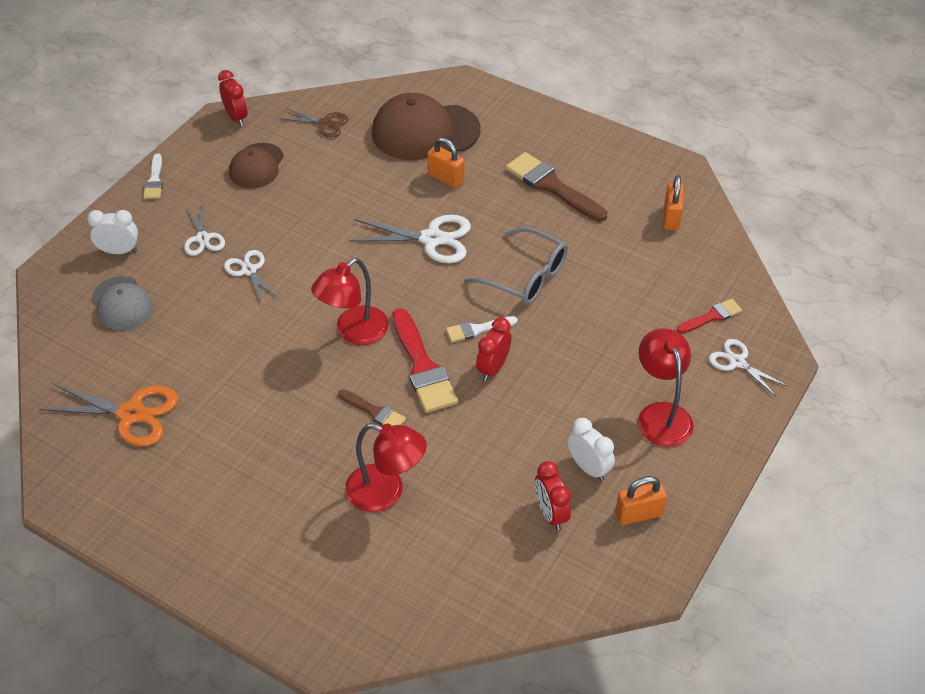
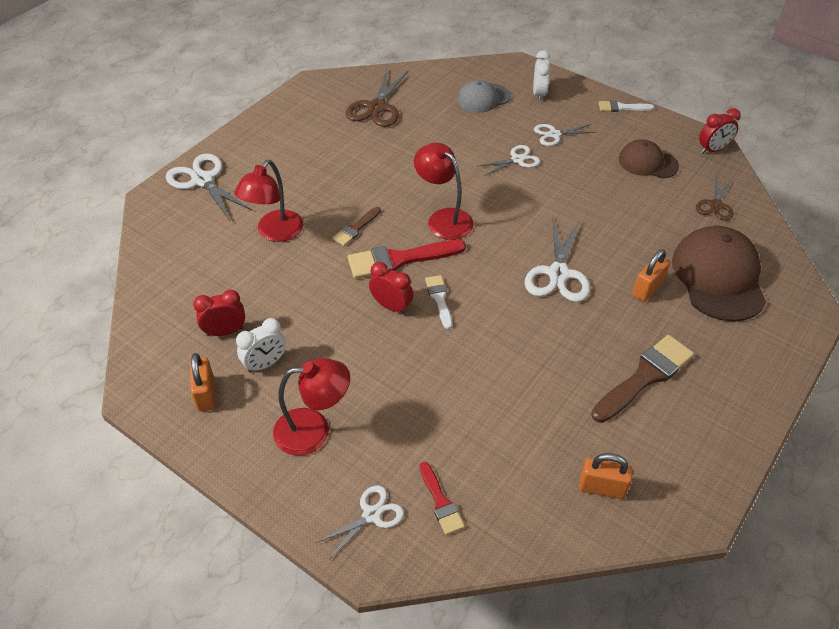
camera: 95 degrees right, 0 degrees up
(131, 414) = (377, 107): orange scissors -> brown scissors
(285, 595) = (203, 180): none -> white scissors
(526, 277) = (506, 341): grey glasses -> none

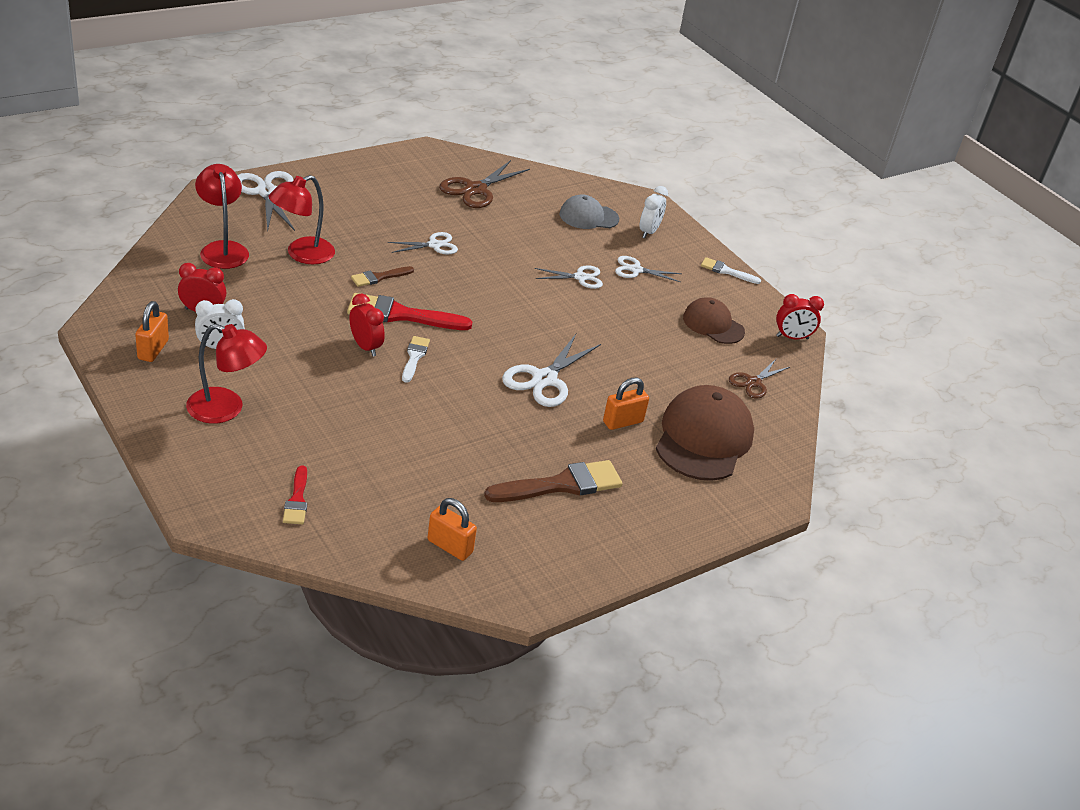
camera: 15 degrees right, 10 degrees down
(371, 515) = (230, 485): white scissors -> white scissors (434, 245)
(443, 218) = (468, 298): red lamp -> red lamp (222, 249)

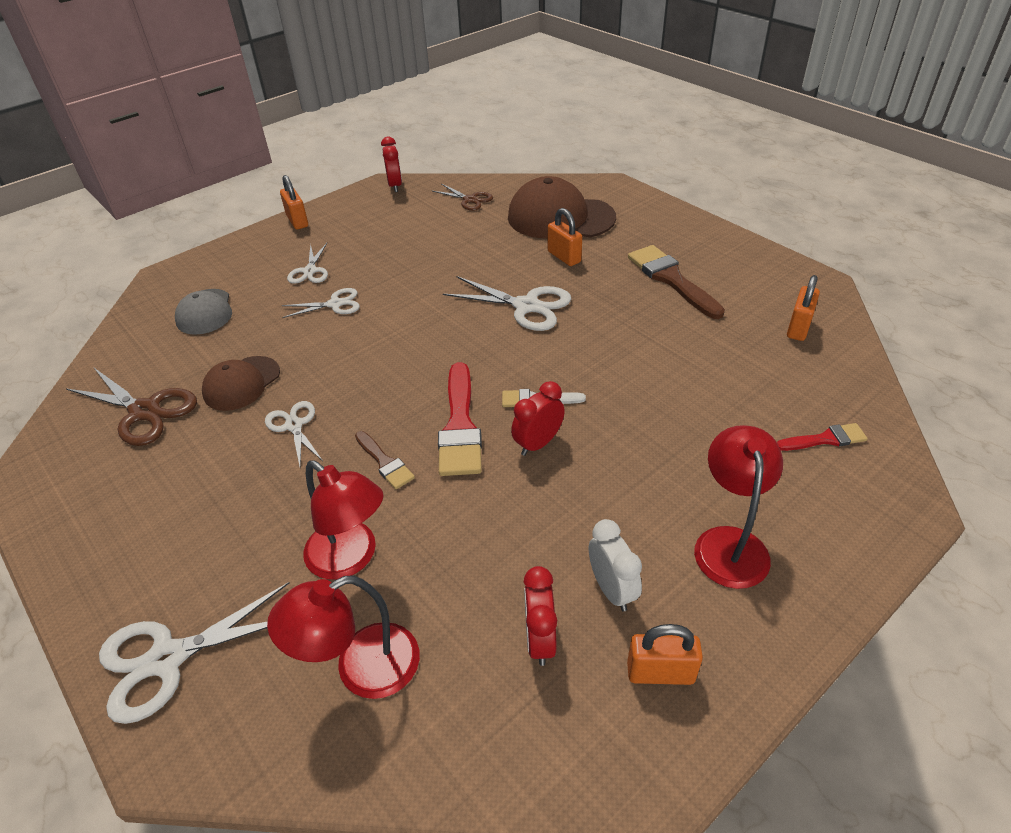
camera: 90 degrees left, 5 degrees up
(580, 277) = (335, 304): white scissors -> white scissors turned 90 degrees clockwise
(648, 232) = (231, 270): white clock -> none
(713, 324) = (391, 223): brown cap -> brown cap (241, 383)
(726, 271) = (297, 221): white brush -> orange padlock

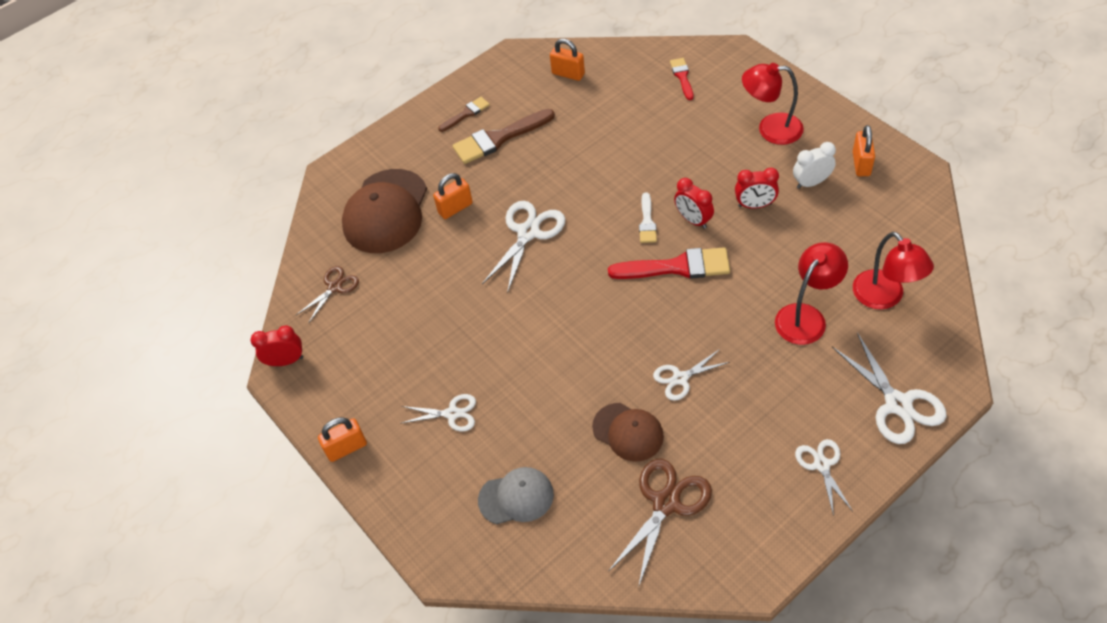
camera: 85 degrees left, 10 degrees up
(335, 304) = (513, 379): white scissors -> white scissors (822, 465)
(385, 462) = (717, 309): brown brush -> brown brush (466, 114)
(540, 639) = (850, 215): red clock -> red clock (755, 205)

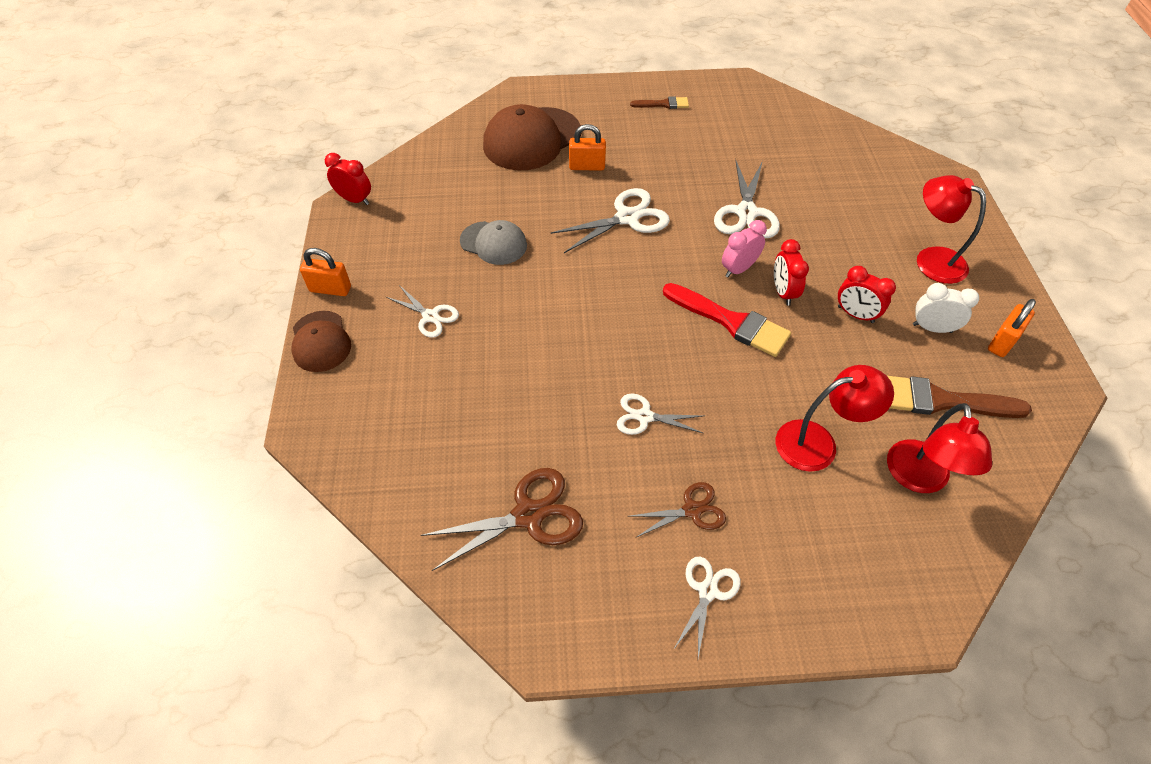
camera: 30 degrees right, 0 degrees up
(335, 287) = (441, 170): brown scissors -> brown scissors (692, 510)
(499, 138) = (672, 135): brown brush -> brown brush (941, 400)
(516, 497) = (412, 417): grey cap -> grey cap (493, 243)
(568, 74) = (778, 118): orange padlock -> none
(628, 432) = (555, 430): brown cap -> brown cap (320, 341)
(647, 222) = (738, 269): white brush -> pink clock
(682, 77) = (881, 173): red brush -> none
(898, 404) = (842, 591): white scissors -> white scissors (746, 212)

